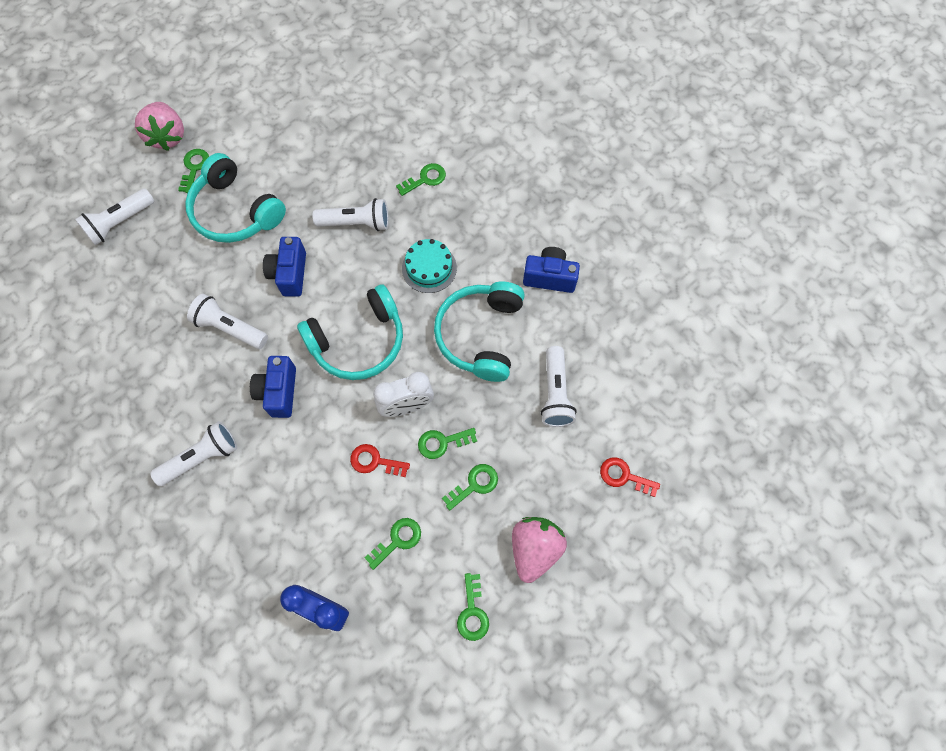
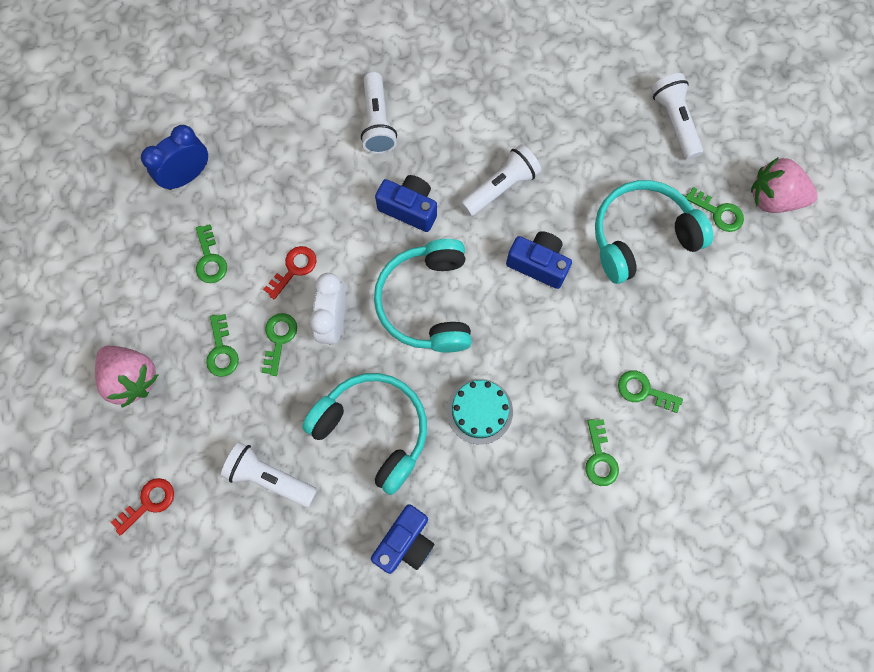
camera: 115 degrees right, 5 degrees up
(356, 223) = (572, 356): white flashlight -> none
(472, 612) = (111, 297): green key -> green key (643, 391)

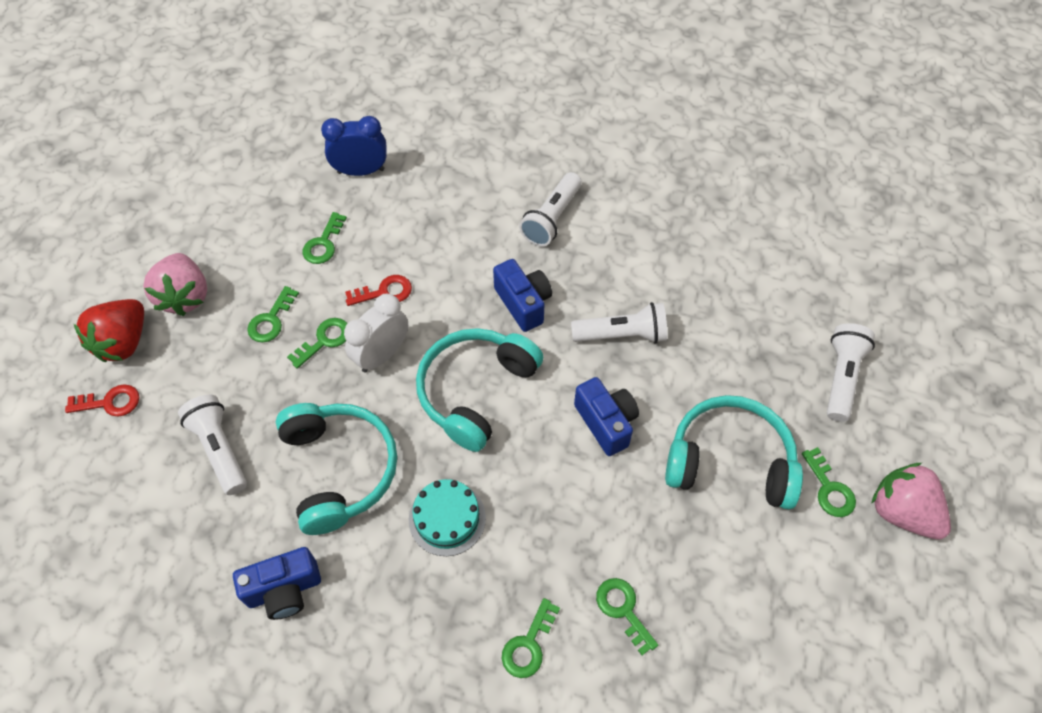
camera: 35 degrees right, 15 degrees down
(115, 449) = (123, 342): none -> red strawberry

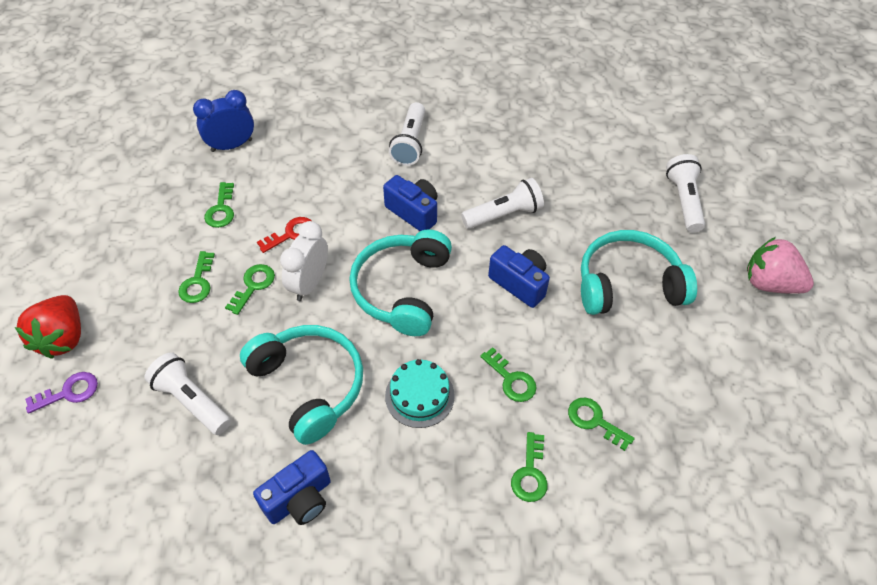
camera: 20 degrees left, 5 degrees down
(110, 402) = (69, 392): red key -> purple key
(185, 296) = (108, 284): pink strawberry -> none
(829, 489) = (710, 282): green key -> green key (511, 379)

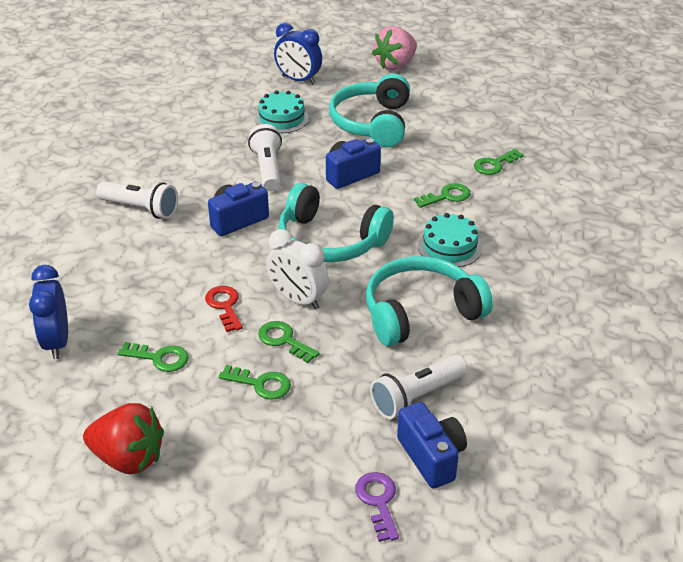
camera: 75 degrees left, 15 degrees down
(63, 338) = (297, 509): red strawberry -> red strawberry (128, 458)
(299, 499) = (538, 330): blue camera -> blue camera (431, 457)
(530, 473) = (534, 202): green key -> none
(599, 204) = (282, 119): none -> turquoise cake
(683, 201) = (298, 80): white flashlight -> blue clock

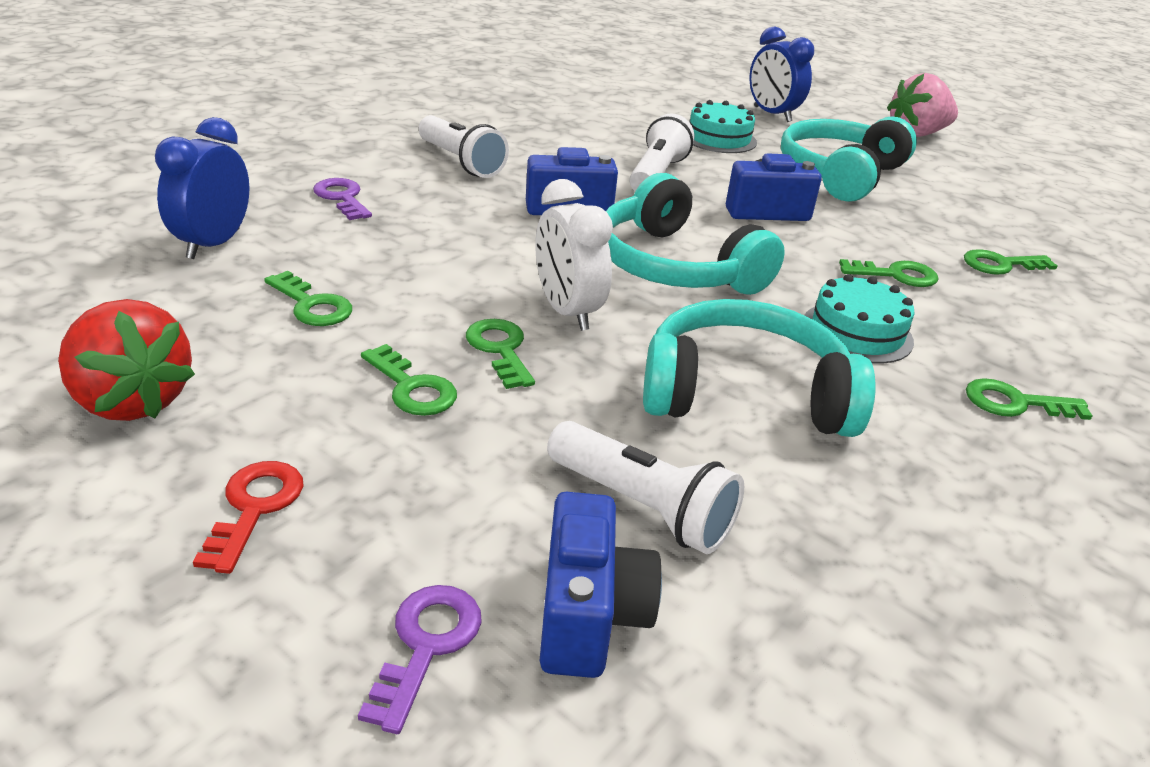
camera: 25 degrees right, 5 degrees down
(96, 272) = (342, 198): none -> purple key
(225, 306) = (459, 283): red key -> red key (254, 507)
(417, 397) = (642, 507): white flashlight -> white flashlight turned 135 degrees counterclockwise
(543, 261) = (1015, 403): none -> green key

